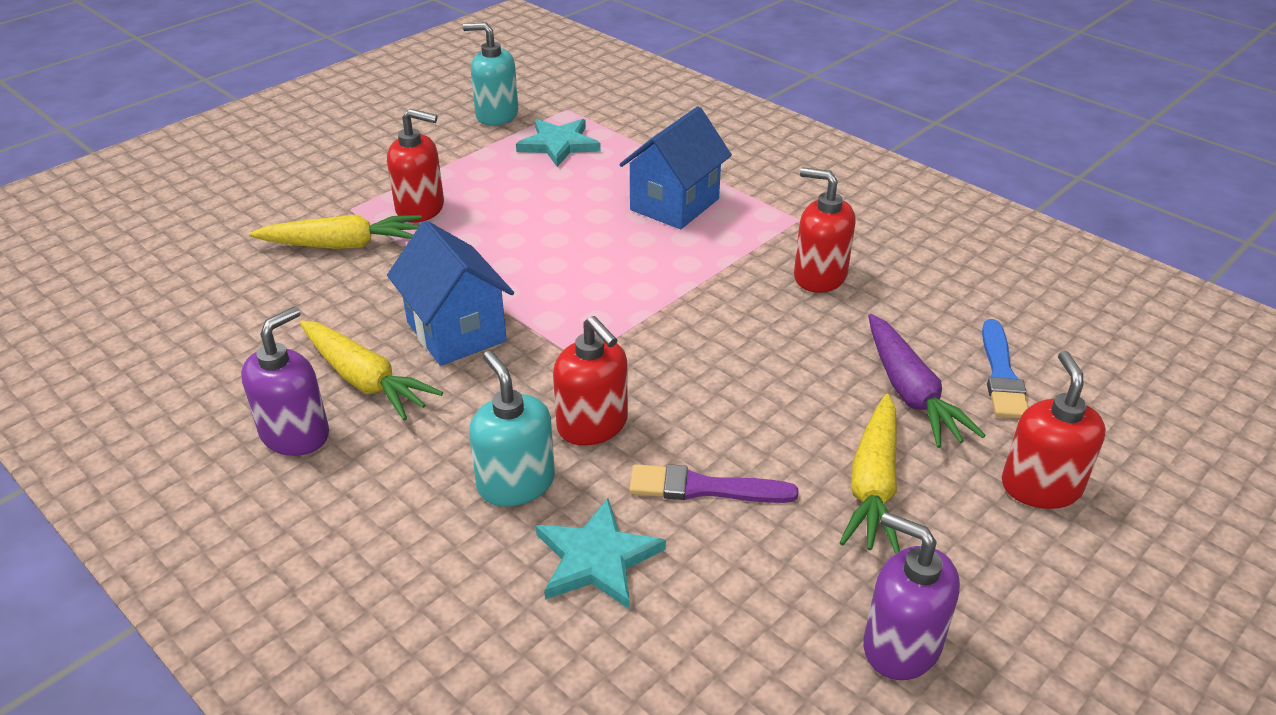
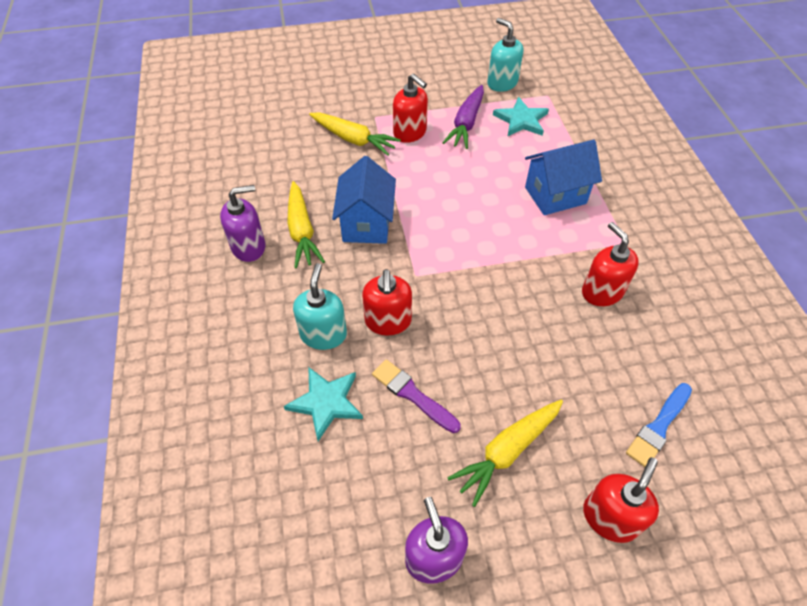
camera: 35 degrees right, 15 degrees up
(910, 392) = (586, 404): purple carrot -> purple carrot (466, 123)

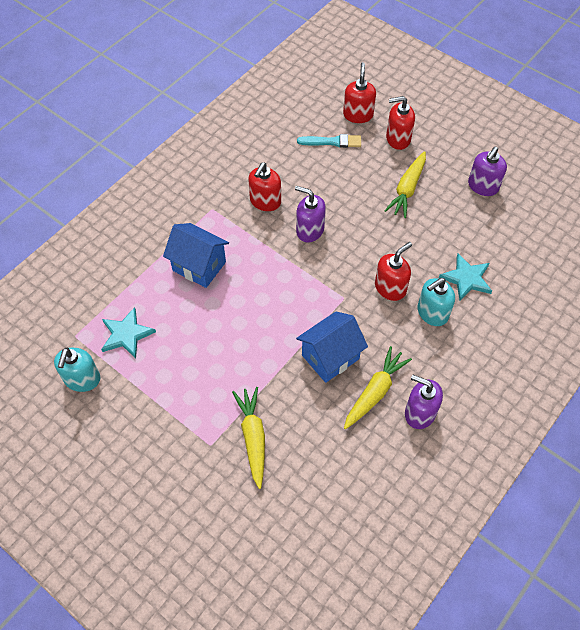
camera: 130 degrees left, 5 degrees up
(410, 133) = (209, 402): red soap dispenser -> red soap dispenser (358, 115)
(412, 395) = (420, 244): purple brush -> none
(466, 123) = (163, 370): purple carrot -> none
(507, 451) = (407, 189): yellow carrot -> yellow carrot turned 105 degrees clockwise
(527, 304) = (309, 230): none -> purple soap dispenser
(658, 426) = (332, 142): blue brush -> turquoise brush

